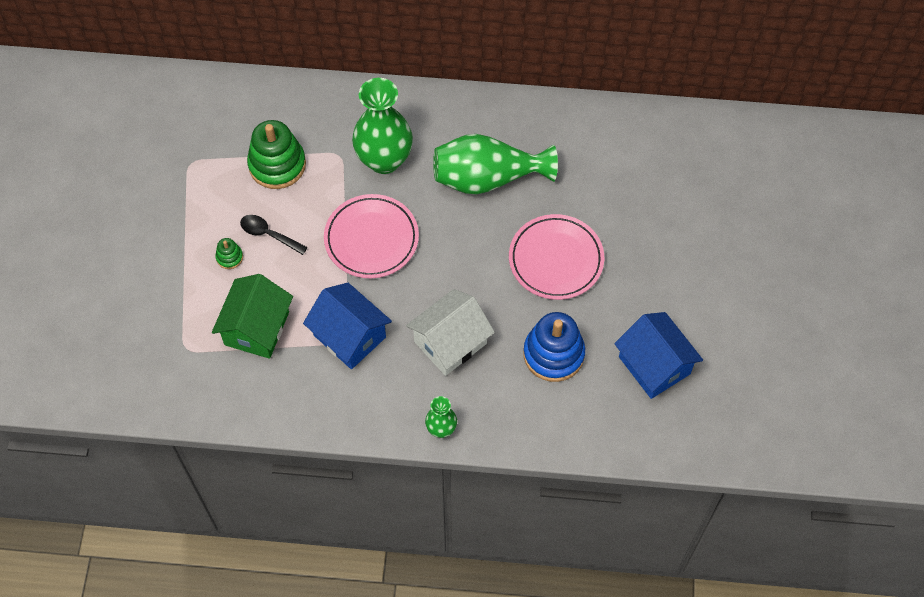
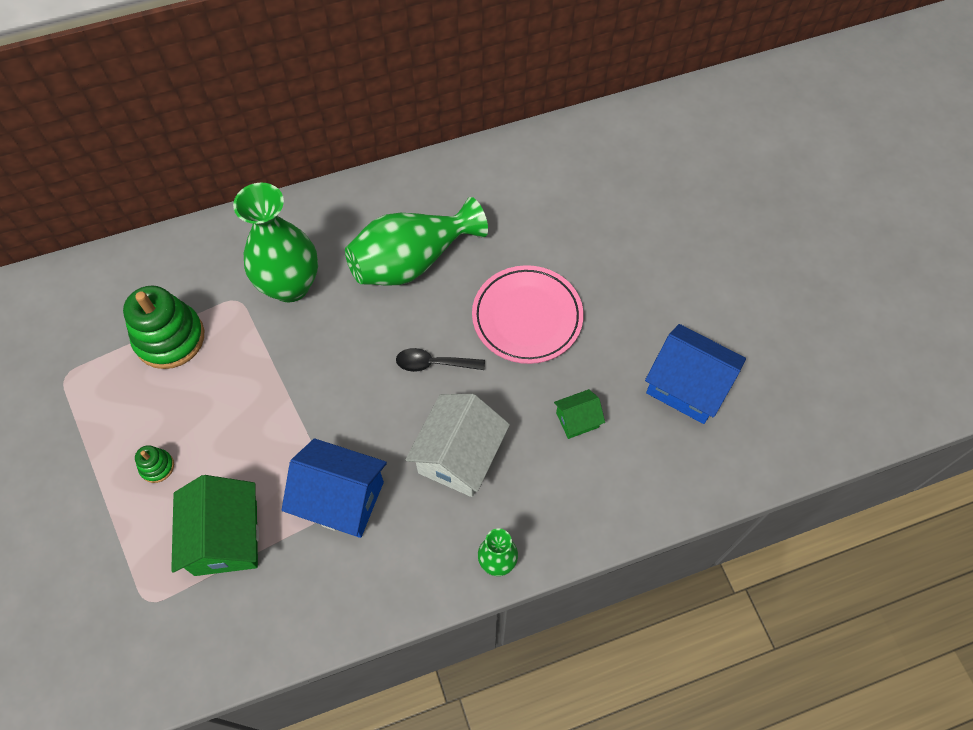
camera: 25 degrees left, 0 degrees up
(268, 234) = (193, 420): black spoon -> black spoon (434, 363)
(371, 239) = (315, 377): pink plate -> none
(553, 354) = (577, 420): blue stacking toy -> green house

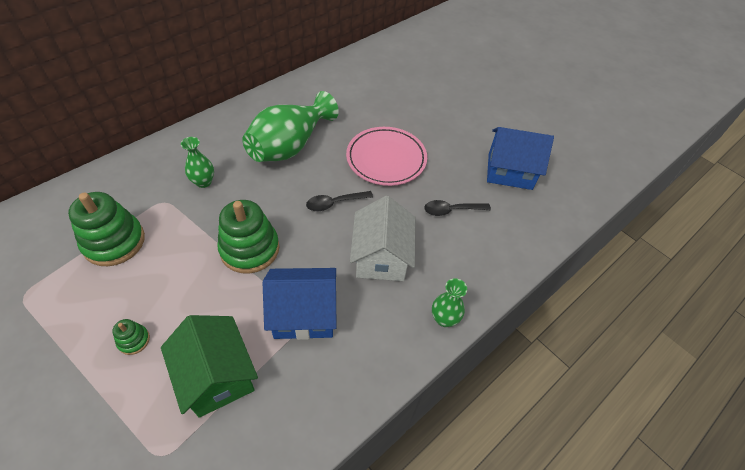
camera: 25 degrees left, 10 degrees down
(290, 285) = (203, 182): green vase -> green vase, size x0.49
(311, 395) = (250, 249): none -> green stacking toy
(577, 420) = (451, 210): green house -> black spoon

